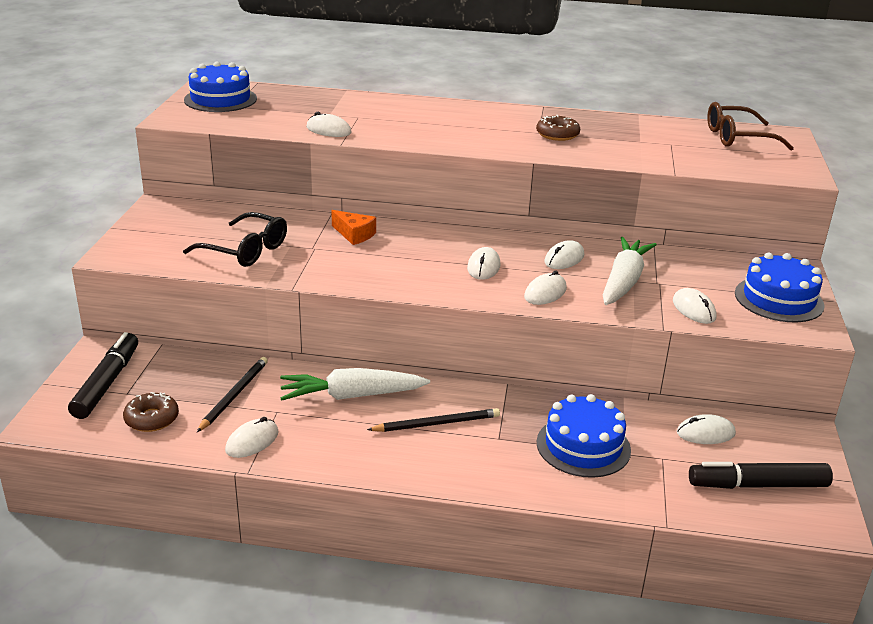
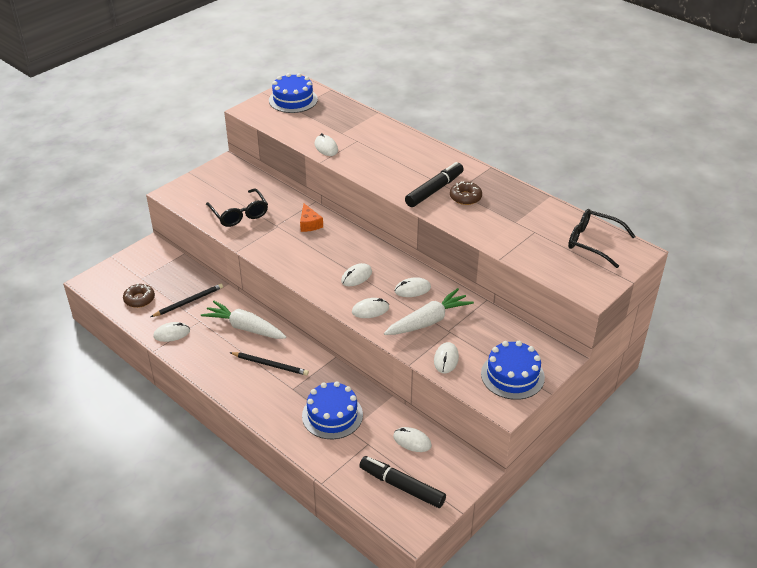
camera: 35 degrees right, 10 degrees up
(107, 383) = (138, 268): black marker -> black marker (434, 190)
(737, 138) = (593, 242): brown glasses -> black glasses

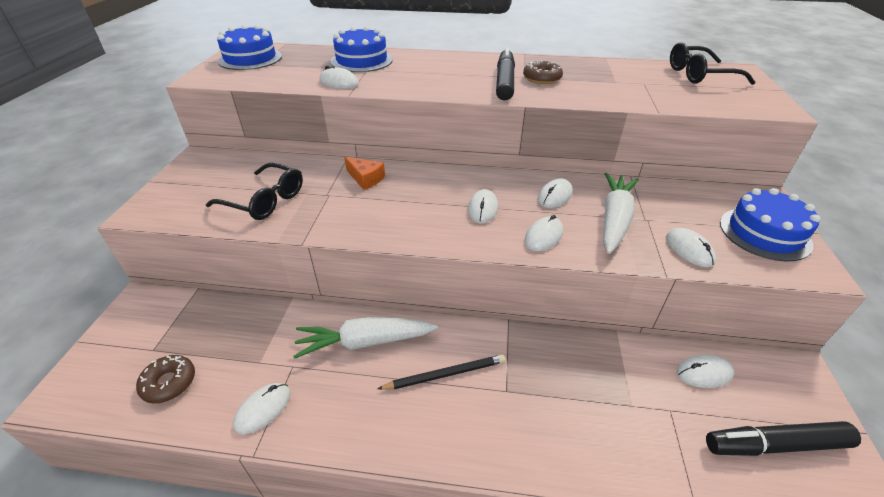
camera: 35 degrees left, 0 degrees up
(189, 302) = (254, 347): black pencil -> none
(332, 415) = (590, 397): blue cake -> blue cake (361, 60)

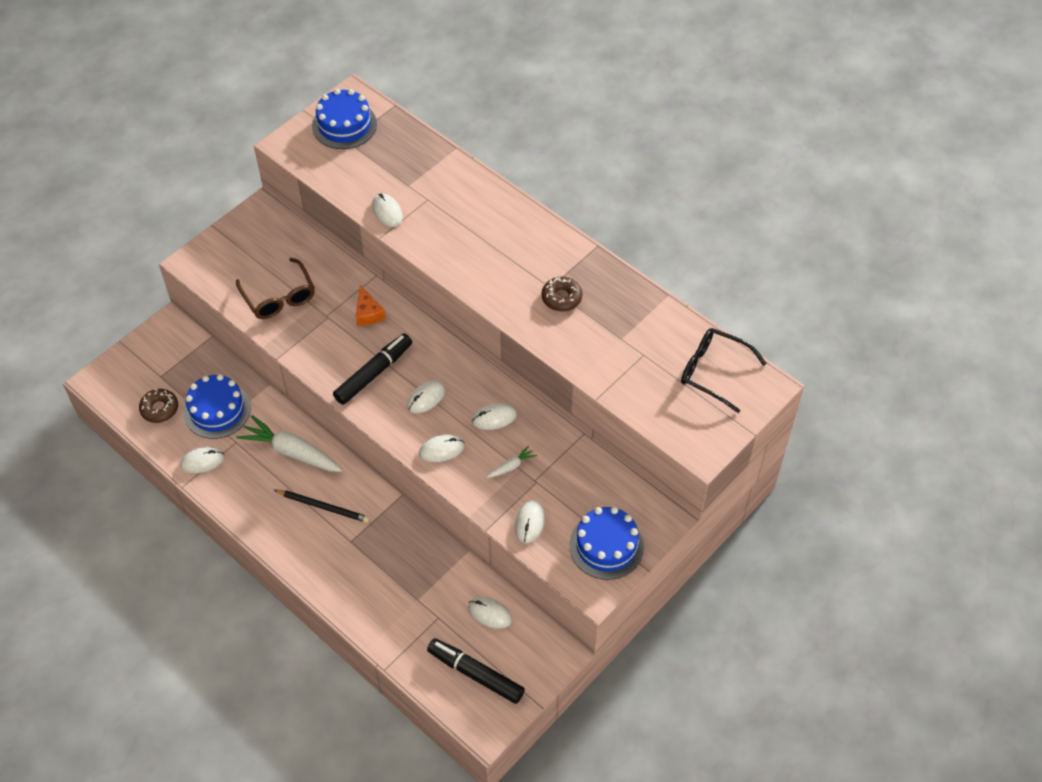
camera: 35 degrees right, 15 degrees up
(265, 200) = (279, 297): black glasses -> brown glasses
(361, 60) = (436, 180): blue cake -> blue cake (217, 410)
(504, 82) = (523, 286): black marker -> black marker (374, 373)
(614, 219) = (511, 466): white carrot -> white carrot, size x0.46

